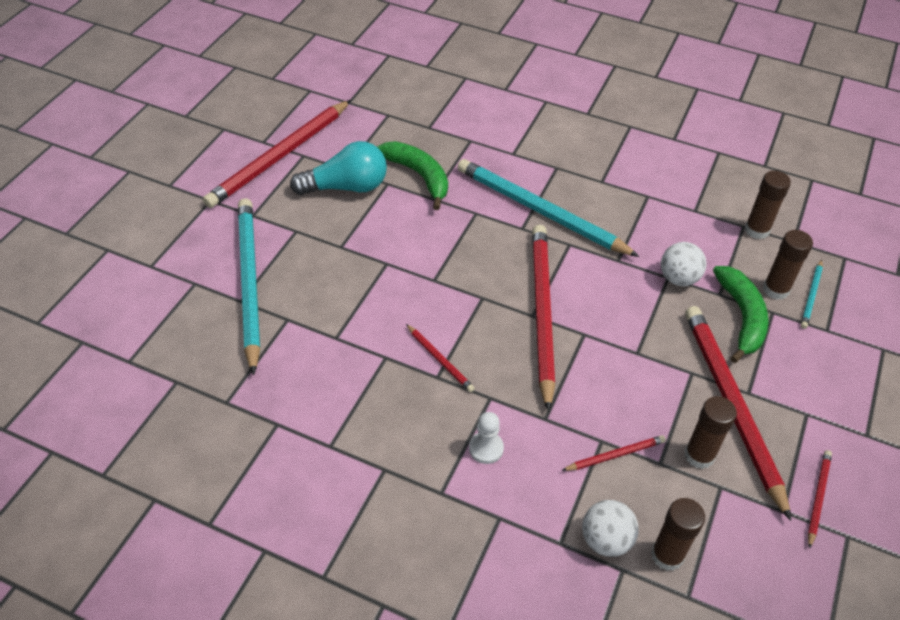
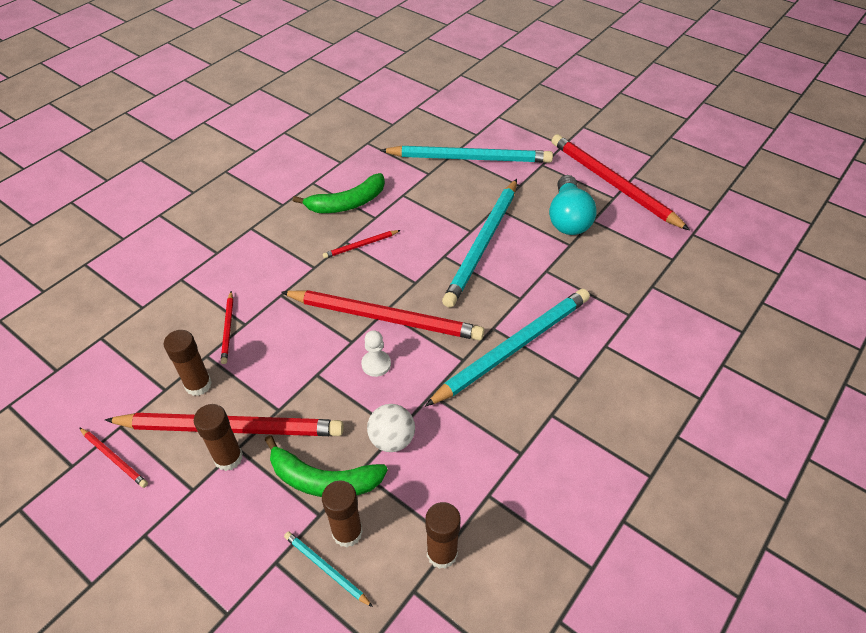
camera: 105 degrees right, 0 degrees up
(406, 250) = (483, 244): none -> turquoise pencil
(419, 176) = (577, 267): green banana -> green banana (347, 203)
(486, 448) = (272, 256): white pawn -> white pawn (376, 364)
(605, 540) = (167, 304): white ball -> none
(667, 555) = (135, 335): brown glue stick -> brown glue stick (228, 458)

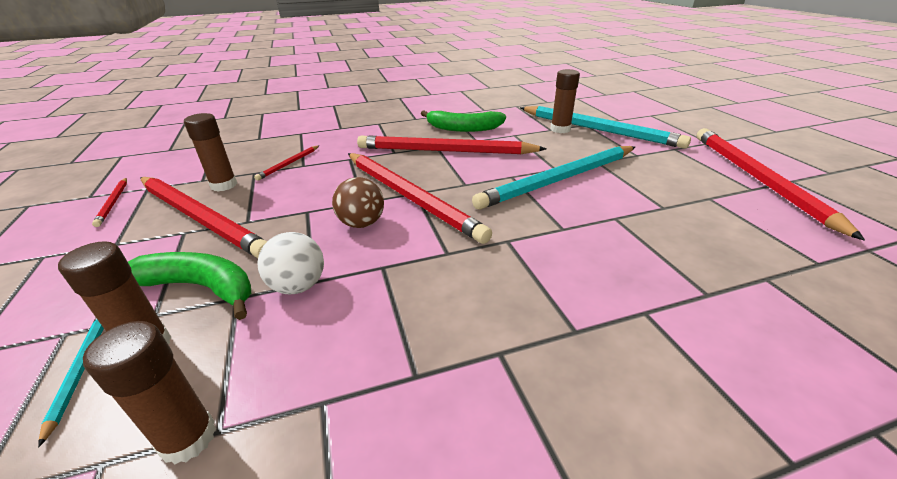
camera: 35 degrees right, 15 degrees down
(228, 458) = (168, 235): brown glue stick -> brown glue stick (560, 129)
(323, 480) = (200, 287): green banana -> green banana turned 150 degrees clockwise
(361, 245) = (445, 151): red pencil -> red pencil, size x2.31
(376, 364) = (362, 223): white pawn -> brown ball
(513, 347) = (514, 265): turquoise pencil -> none
(568, 218) = (677, 188): turquoise light bulb -> none

